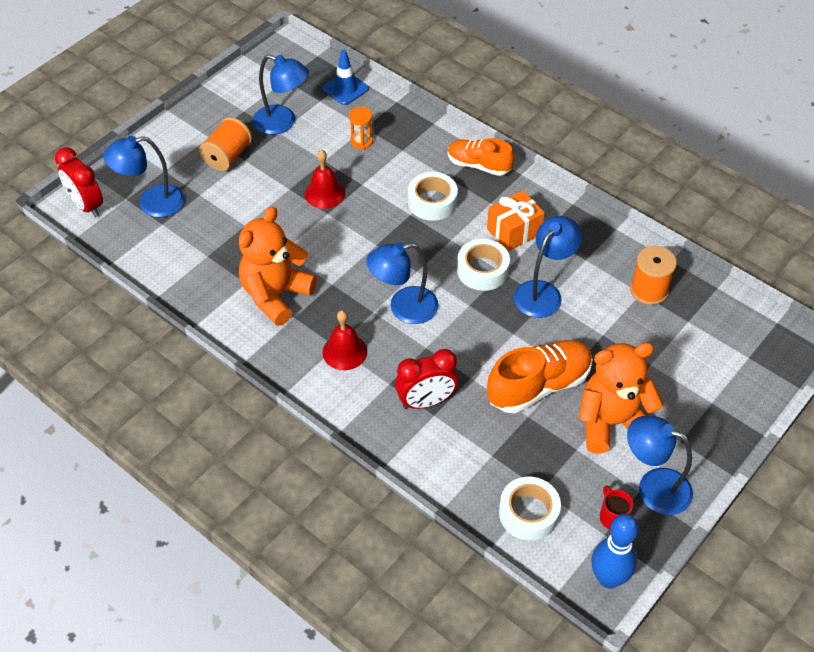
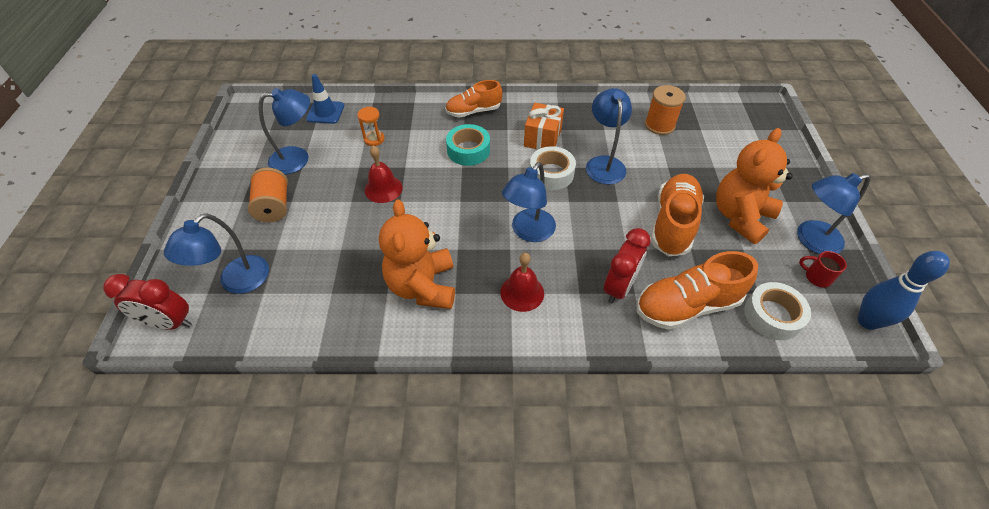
camera: 40 degrees left, 0 degrees up
(432, 202) = (468, 150): white tape -> turquoise tape
(465, 454) = (687, 305): none -> orange shoe

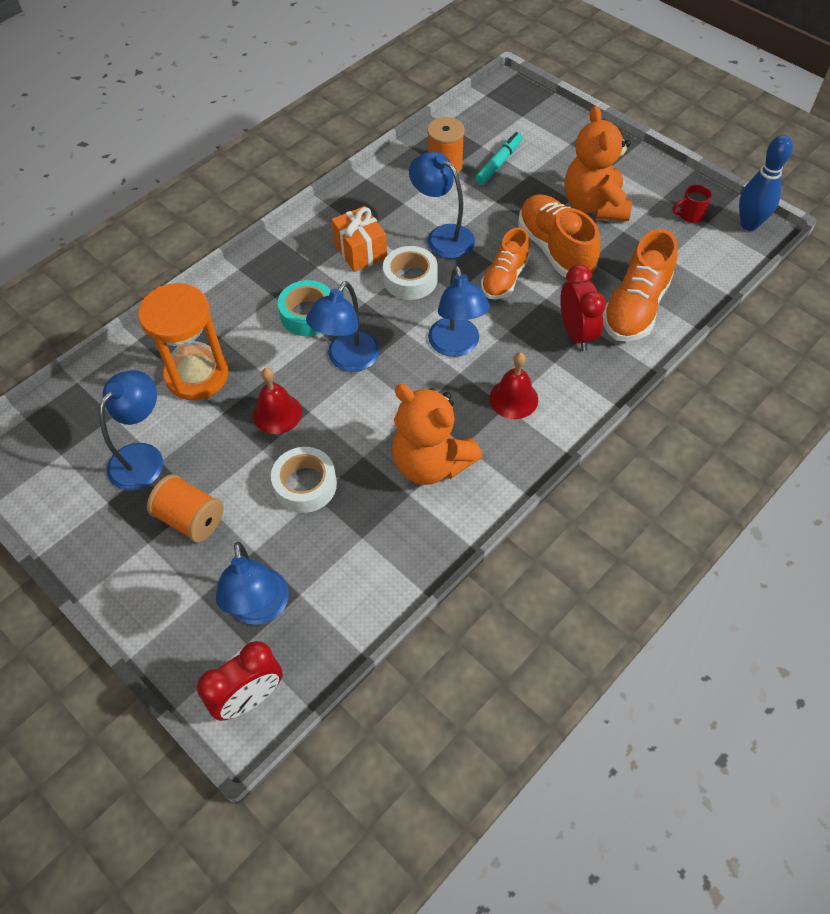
camera: 45 degrees left, 5 degrees up
(325, 112) = (99, 389): blue traffic cone -> none
(374, 139) = (197, 375): orange hourglass -> orange hourglass, size x2.26
(473, 111) = (260, 272): orange shoe -> orange shoe (504, 278)
(699, 146) = (498, 163): none -> turquoise marker
(772, 315) = (693, 268): white tape -> white tape (305, 485)
(810, 240) = (658, 188): blue lamp -> blue lamp (347, 360)

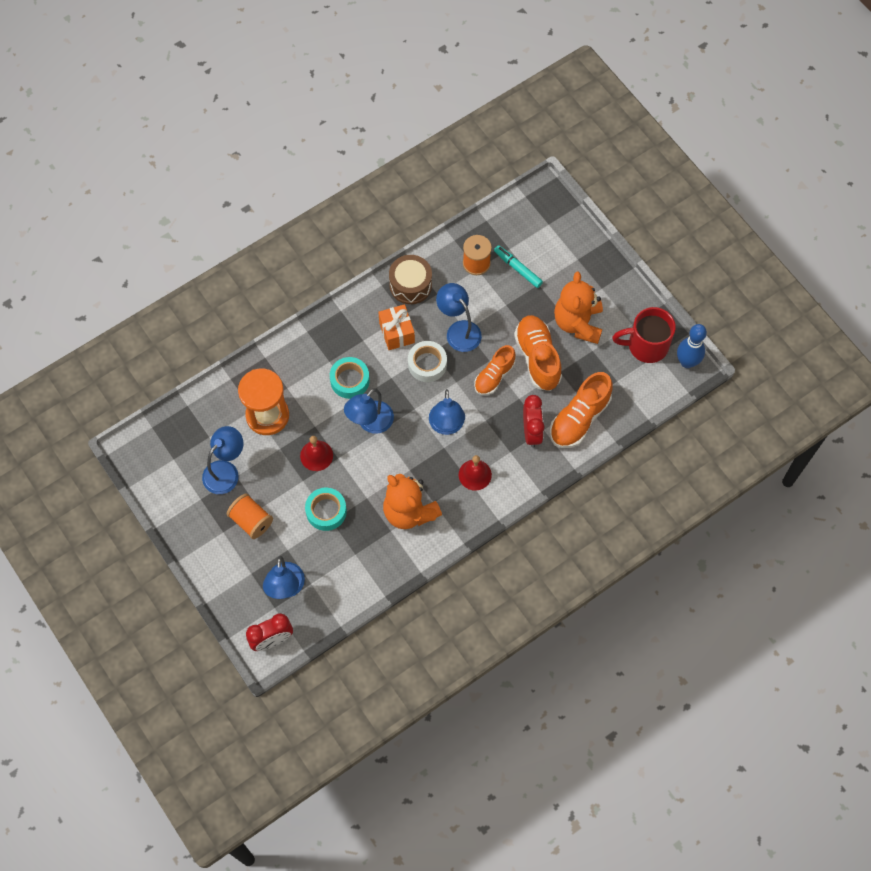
camera: 10 degrees right, 10 degrees up
(305, 485) = (326, 511): white tape -> turquoise tape
(366, 199) = (410, 285): none -> brown drum
(498, 163) = (517, 269): turquoise marker -> turquoise marker turned 90 degrees counterclockwise
(690, 215) = (646, 345): red mug -> red mug, size x2.17

